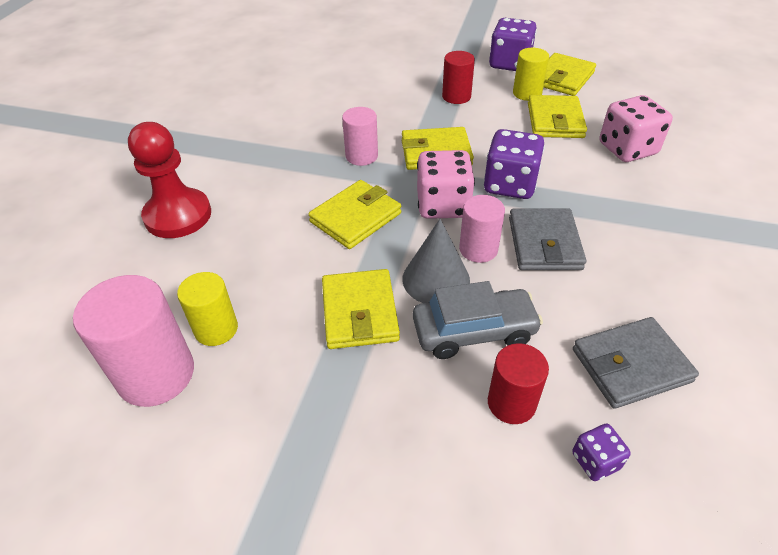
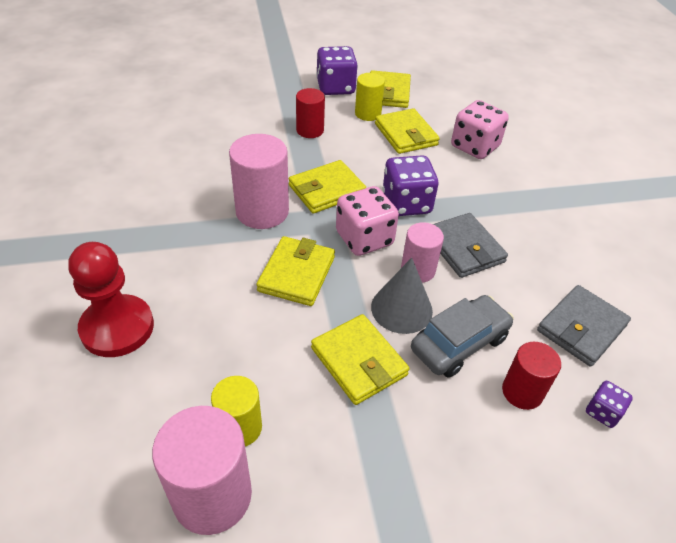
camera: 30 degrees left, 0 degrees up
(361, 156) = (262, 211): pink cylinder -> pink cylinder, size x1.64

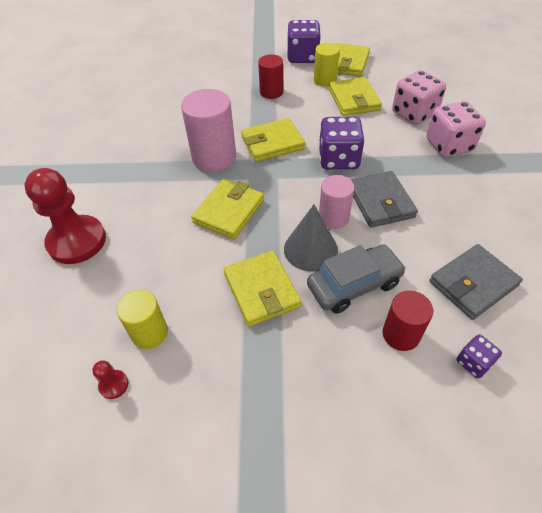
camera: 15 degrees right, 5 degrees up
(212, 495) = (114, 385): pink cylinder -> red pawn
(364, 238) = (294, 186): pink dice -> pink dice (449, 145)

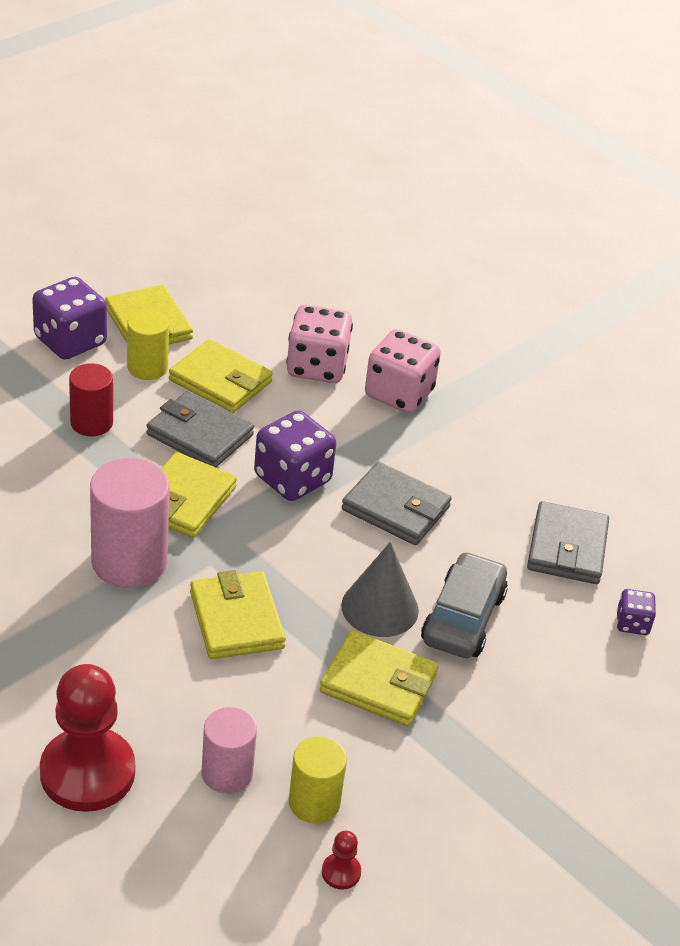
camera: 50 degrees left, 10 degrees down
(315, 118) = (200, 435): none -> grey wallet
(333, 217) = (365, 556): pink cylinder -> pink cylinder (227, 773)
(401, 334) = (552, 638): red cylinder -> none

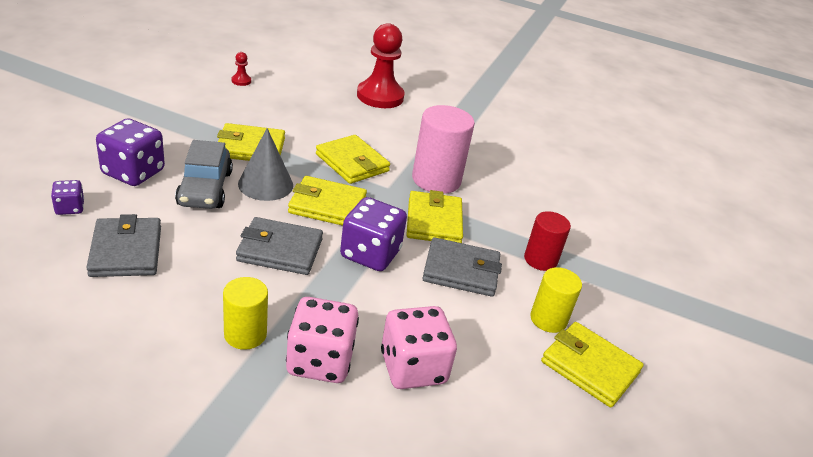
camera: 155 degrees right, 5 degrees down
(70, 341) = (626, 326): purple dice -> purple dice (133, 172)
(220, 381) = (483, 324): yellow wallet -> yellow wallet (327, 205)
(227, 773) = (315, 104): pink cylinder -> none
(314, 802) = (265, 99): yellow cylinder -> yellow cylinder (245, 334)

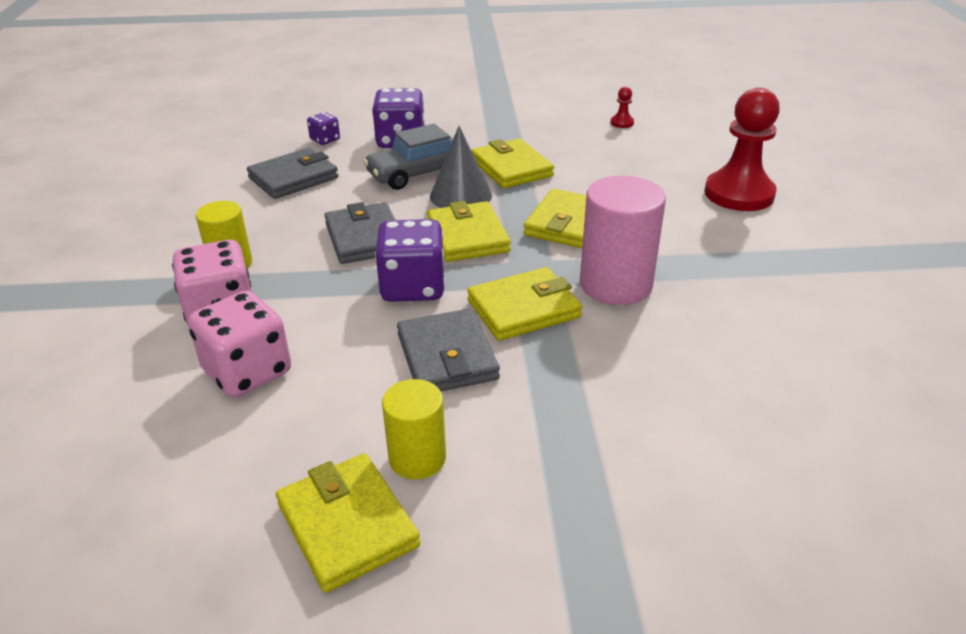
camera: 70 degrees right, 0 degrees up
(540, 260) = (544, 418): red cylinder -> none
(589, 367) = (347, 525): yellow wallet -> yellow wallet turned 45 degrees counterclockwise

